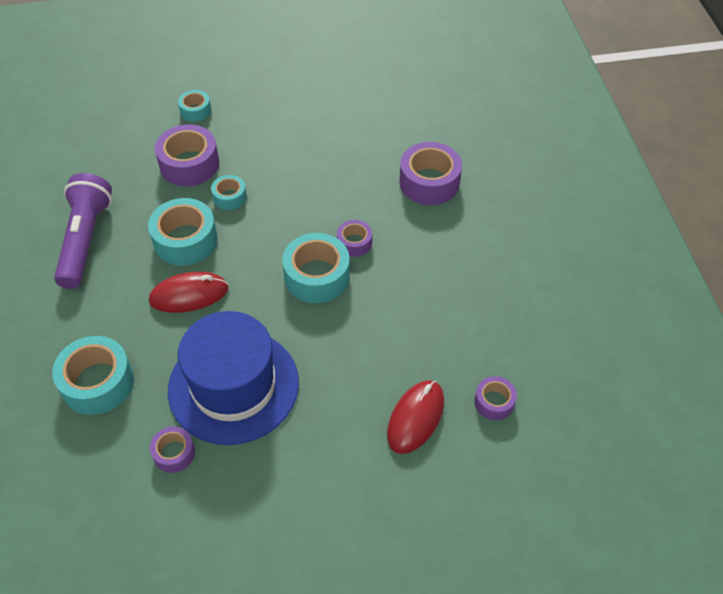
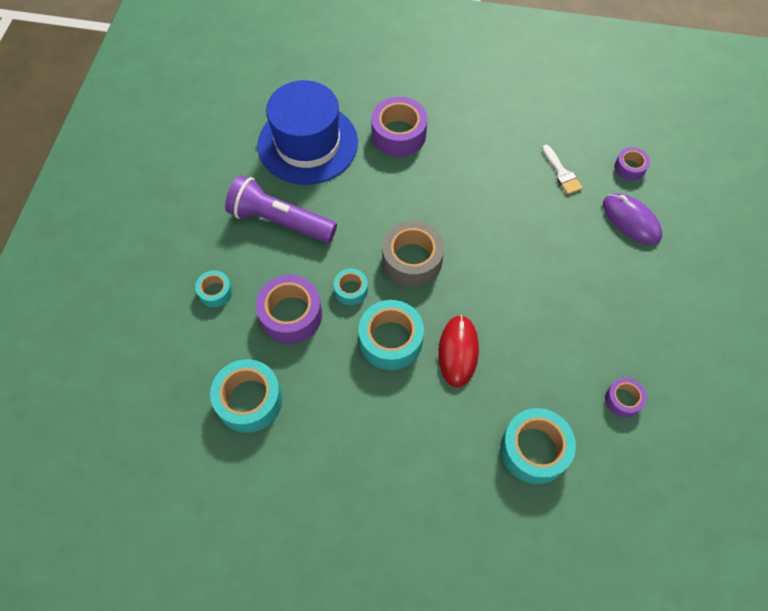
camera: 70 degrees left, 10 degrees up
(85, 240) = (354, 432): purple flashlight -> purple flashlight (280, 221)
(233, 386) = (568, 338): blue hat -> blue hat (307, 143)
(280, 233) = (412, 260): none -> grey tape
(317, 276) = (472, 246): turquoise tape -> turquoise tape (249, 400)
(354, 243) = (445, 208): purple tape -> none
(415, 418) = (631, 220): red mouse -> purple mouse
(451, 334) = (562, 173): none -> white brush

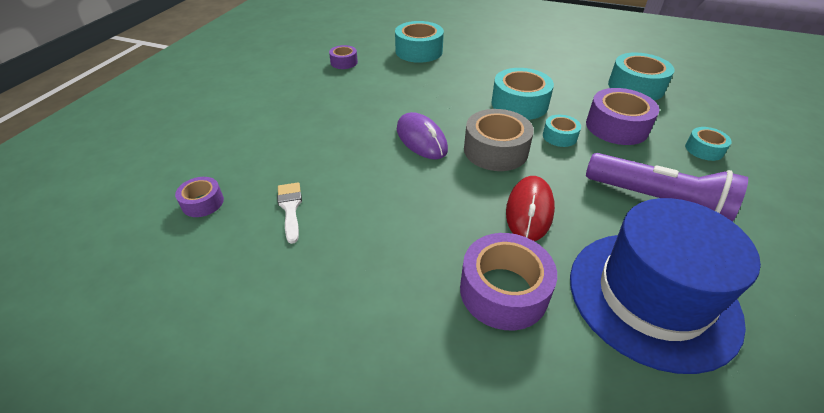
camera: 170 degrees left, 20 degrees down
(458, 351) = (461, 93): red mouse -> red mouse (529, 211)
(631, 220) = (247, 155): purple mouse -> purple mouse (421, 139)

